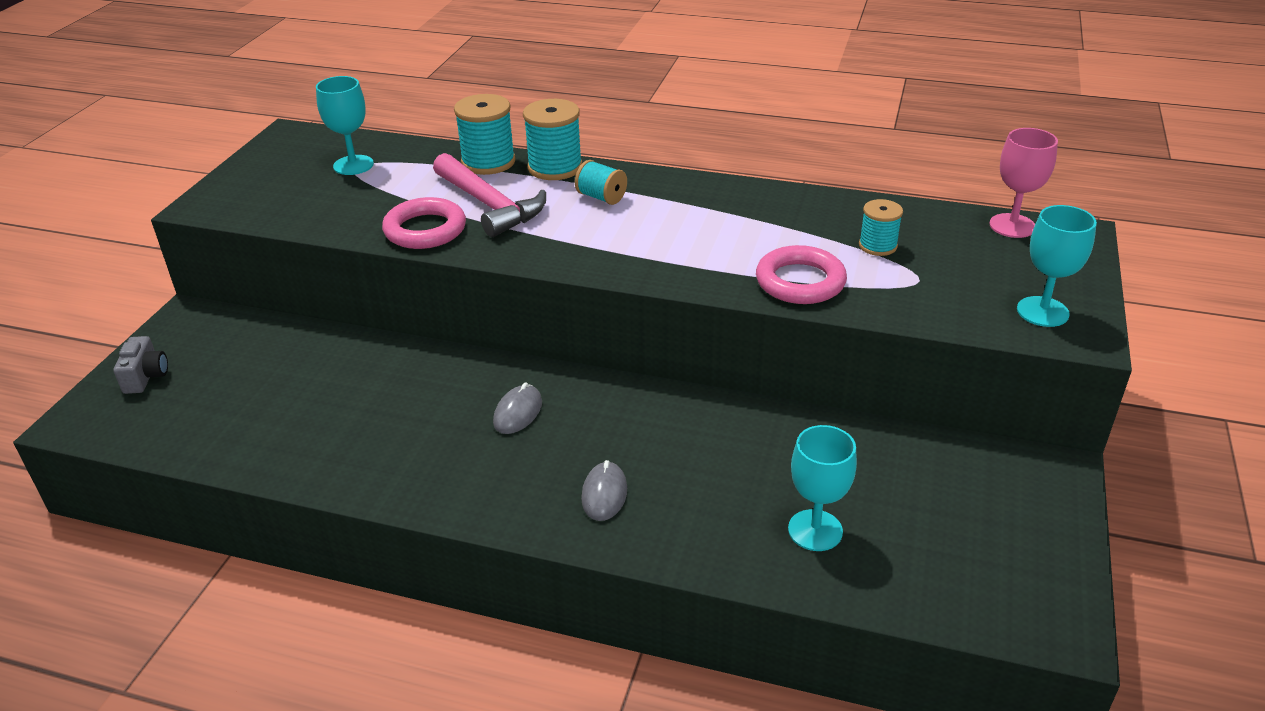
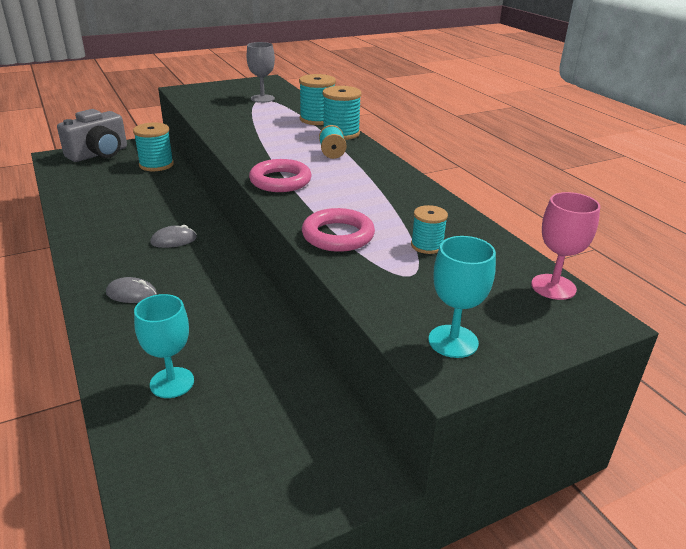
camera: 45 degrees right, 5 degrees down
(146, 377) = (99, 154): grey camera -> grey camera, size x2.04
(274, 341) = (156, 165): none -> turquoise spool
(353, 165) = (262, 98): turquoise goblet -> grey goblet
(425, 230) = (230, 130): pink ring -> pink ring (280, 181)
(490, 205) = (277, 134): pink hammer -> none
(604, 494) = (131, 294): grey mouse -> grey mouse turned 45 degrees clockwise

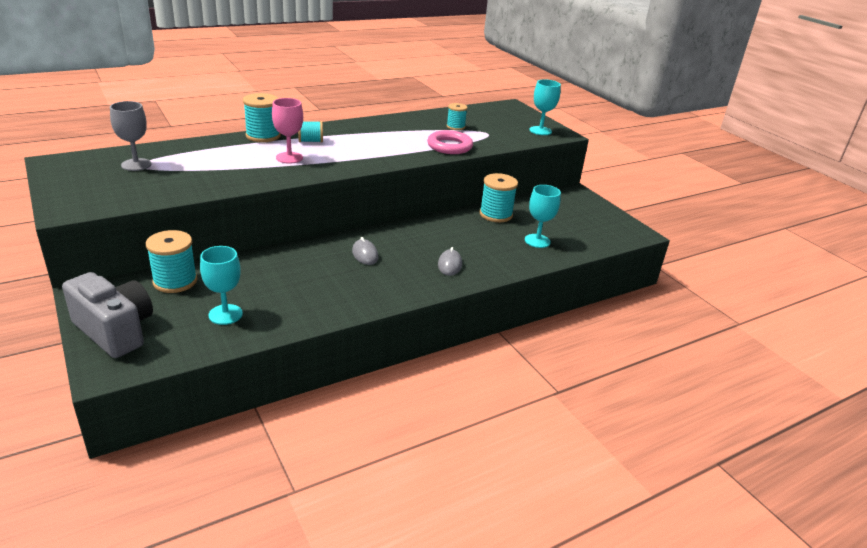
camera: 95 degrees left, 0 degrees up
(98, 184) = (225, 314): none -> turquoise goblet
(280, 181) = (367, 160): pink ring -> none
(317, 119) = (220, 143): turquoise spool -> turquoise spool (496, 214)
(553, 287) = (488, 108): pink goblet -> pink goblet (289, 158)

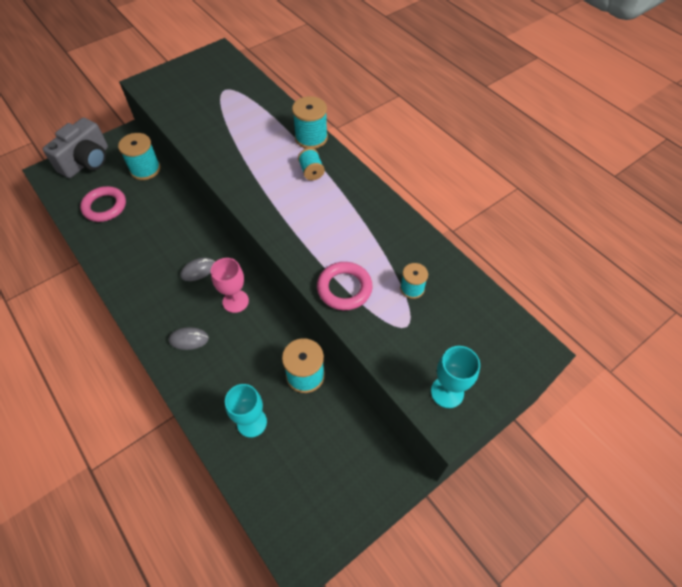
camera: 85 degrees right, 25 degrees up
(136, 165) = (225, 88): grey goblet -> none
(225, 314) = (105, 206): turquoise goblet -> pink ring
(289, 158) = (266, 166): pink goblet -> pink goblet (235, 301)

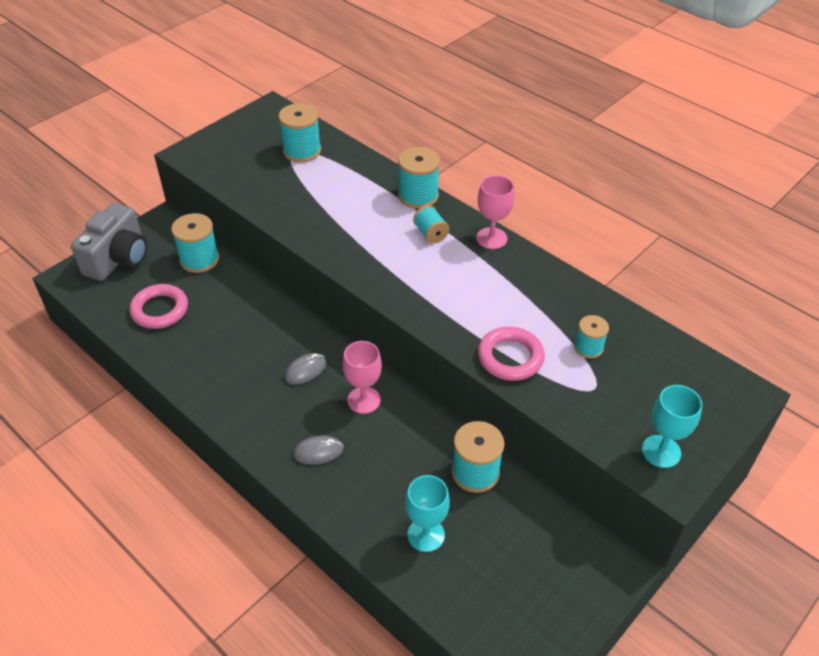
camera: 10 degrees left, 10 degrees down
(231, 90) = (302, 151): none -> turquoise spool
(359, 181) = (491, 238): none -> pink goblet

